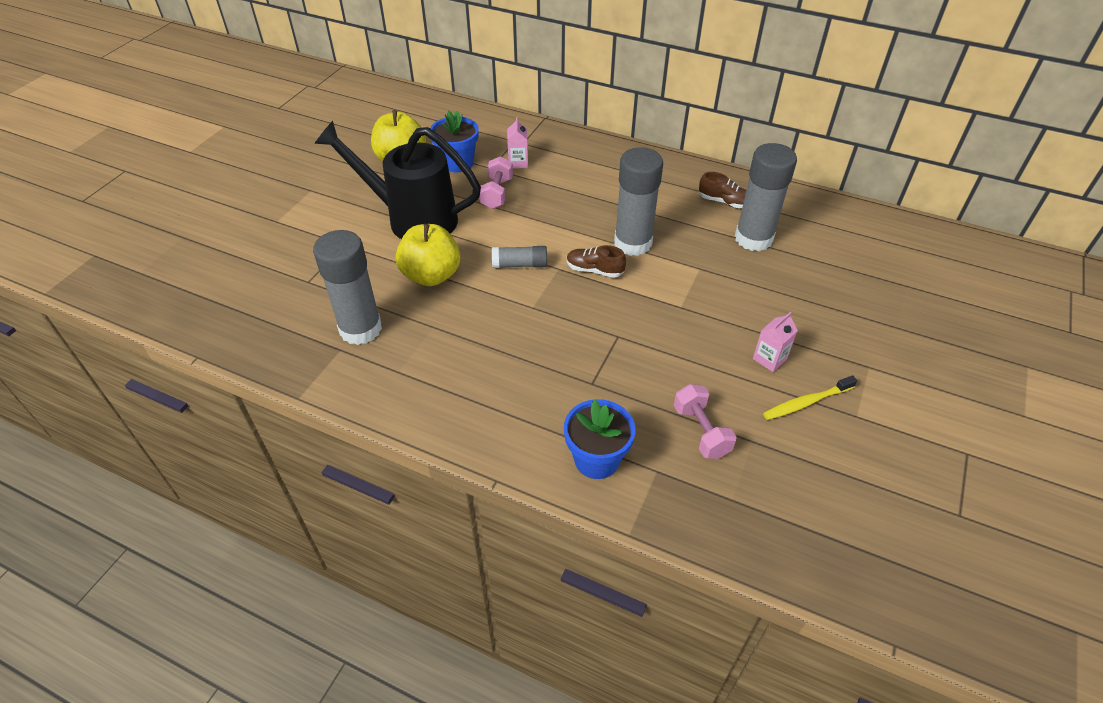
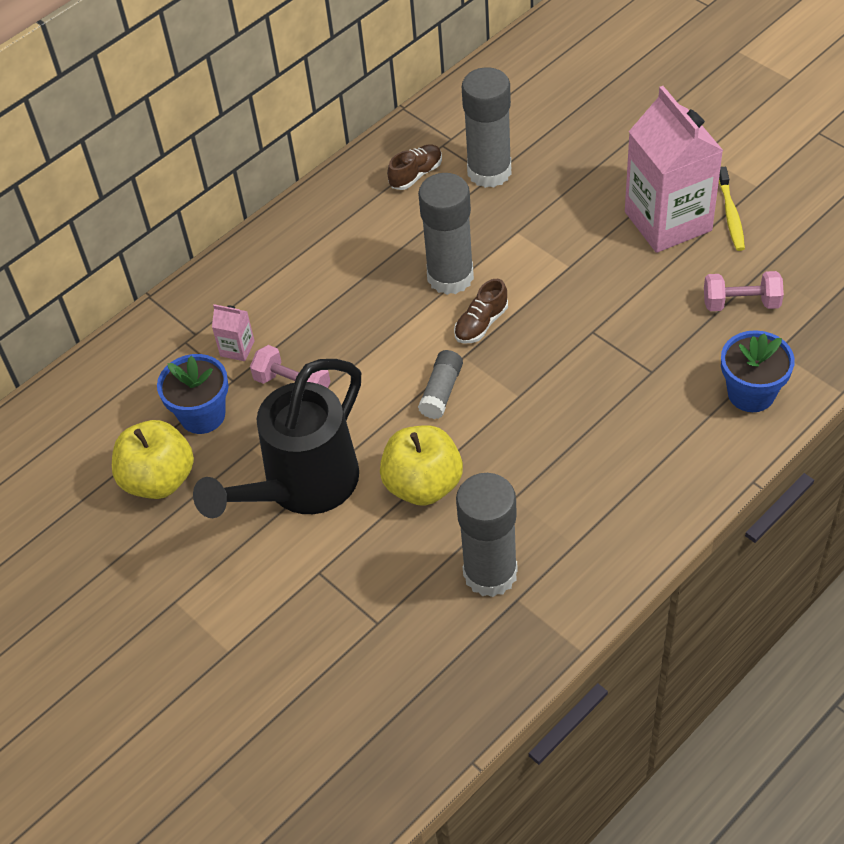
camera: 65 degrees left, 5 degrees up
(769, 359) = (668, 221): pink carton -> pink carton, size x2.47

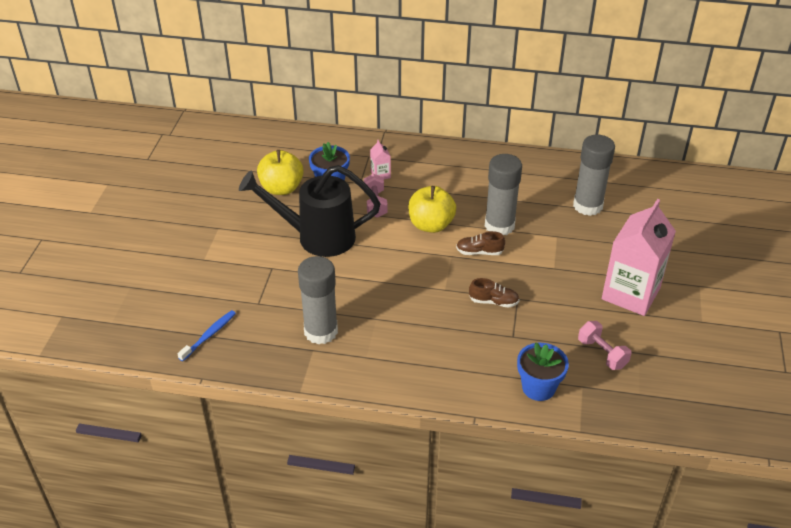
camera: 50 degrees right, 10 degrees down
(394, 715) = (209, 335): none -> blue toothbrush
(416, 175) = (555, 180): brown shoe -> brown shoe (493, 302)
(423, 485) = (355, 280): yellow apple -> yellow apple (431, 225)
(441, 391) = (420, 258): grey glue stick -> none
(730, 214) = (666, 319): yellow toothbrush -> none

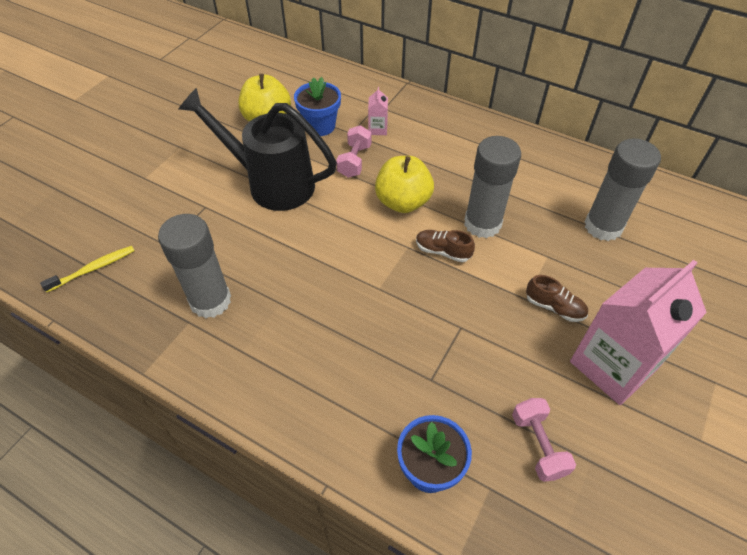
camera: 20 degrees right, 10 degrees up
(209, 335) = (93, 269): blue toothbrush -> yellow toothbrush
(493, 302) = (429, 323): brown shoe -> brown shoe (554, 307)

